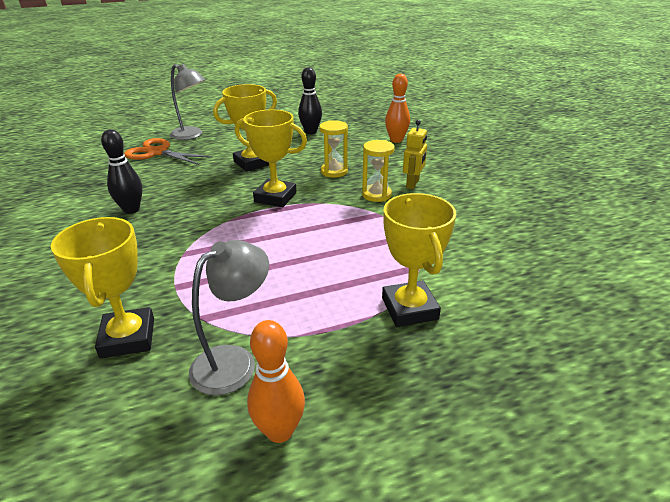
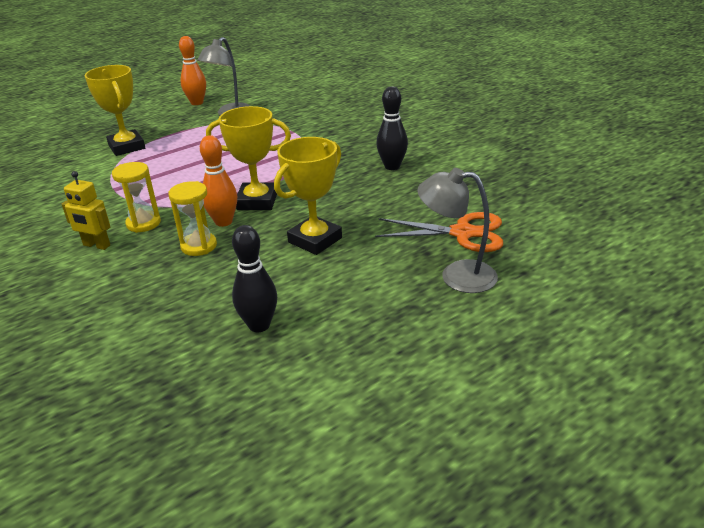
camera: 165 degrees right, 0 degrees up
(128, 338) = (297, 111): yellow trophy -> none
(396, 140) = (101, 331): orange bowling pin -> orange bowling pin (223, 222)
(413, 184) = (96, 245): yellow robot -> yellow robot turned 75 degrees counterclockwise

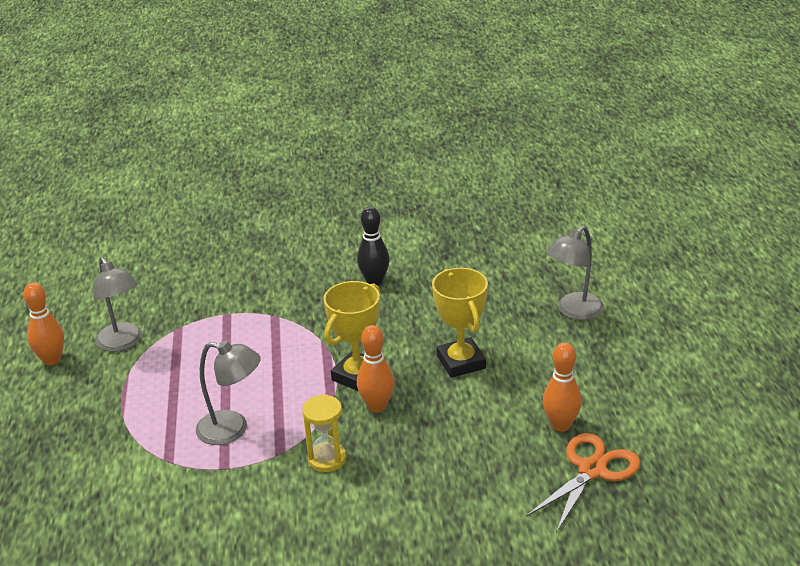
camera: 60 degrees left, 0 degrees up
(96, 245) = (341, 499): yellow robot -> none
(127, 147) = (116, 440): yellow trophy -> none
(159, 178) = (232, 429): none -> grey lamp
(199, 246) = (408, 431): yellow hourglass -> none
(259, 325) = (561, 425): black bowling pin -> orange bowling pin
(462, 233) = (520, 287): orange scissors -> orange scissors (592, 470)

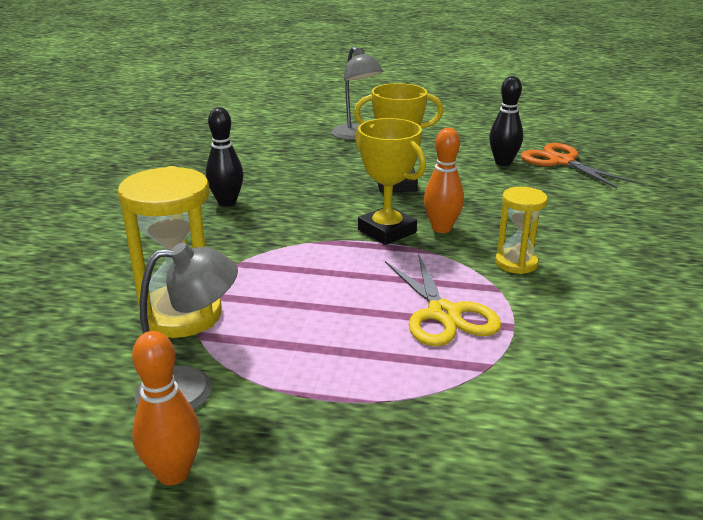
camera: 75 degrees left, 5 degrees down
(199, 314) = (181, 315): none -> yellow hourglass
(232, 429) = (443, 314): grey lamp -> yellow scissors
(561, 425) = (503, 162): orange bowling pin -> black bowling pin

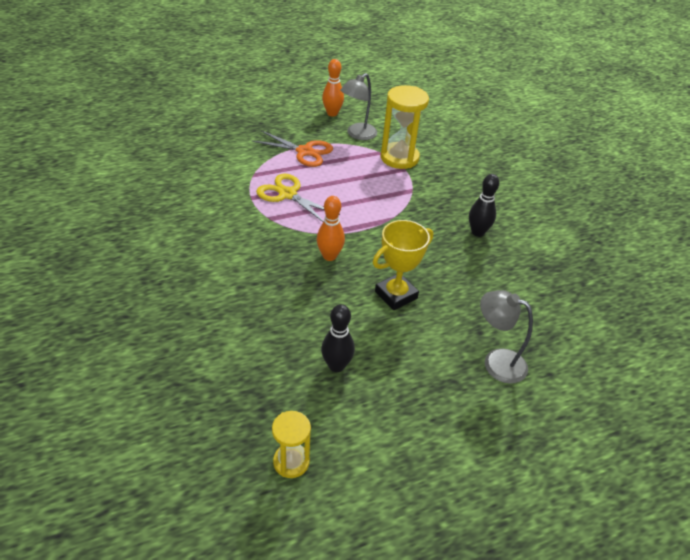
camera: 145 degrees right, 15 degrees up
(387, 231) = (360, 241): yellow trophy -> none
(516, 263) = (268, 241): yellow hourglass -> yellow hourglass (291, 462)
(561, 162) = (286, 391): orange scissors -> orange scissors (304, 151)

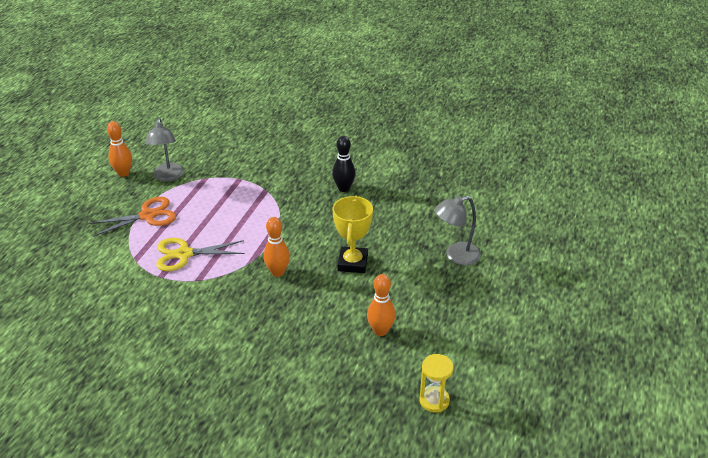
camera: 45 degrees left, 5 degrees down
(336, 366) = (380, 331): black bowling pin -> orange bowling pin
(399, 158) = (224, 173): yellow hourglass -> none

